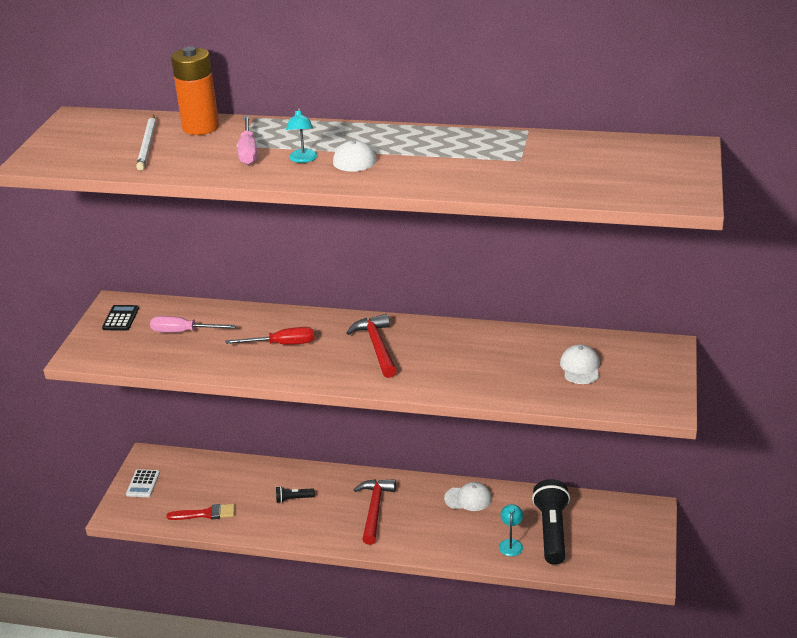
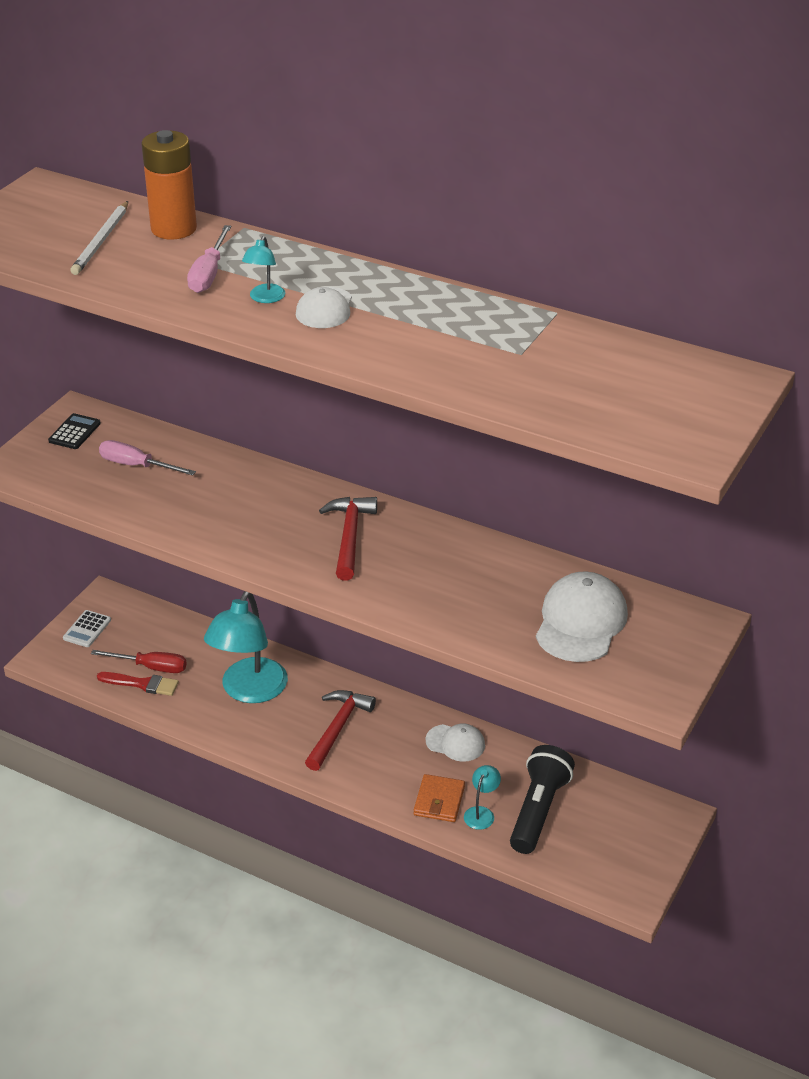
camera: 15 degrees right, 5 degrees up
(282, 344) = (241, 508): red screwdriver -> red screwdriver (151, 667)
(293, 499) = (249, 691): black flashlight -> turquoise lamp
(475, 543) = (439, 801): none -> orange wallet
(580, 367) = (580, 622): white cap -> white cap, size x1.67

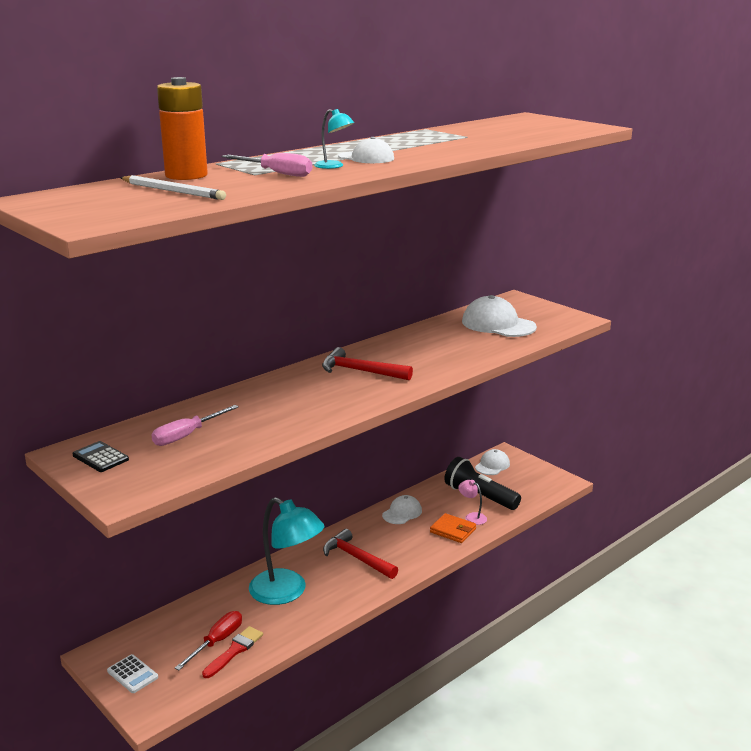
camera: 70 degrees left, 15 degrees down
(481, 813) = (472, 517): turquoise lamp -> pink lamp
(632, 807) = (492, 465): none -> white cap

